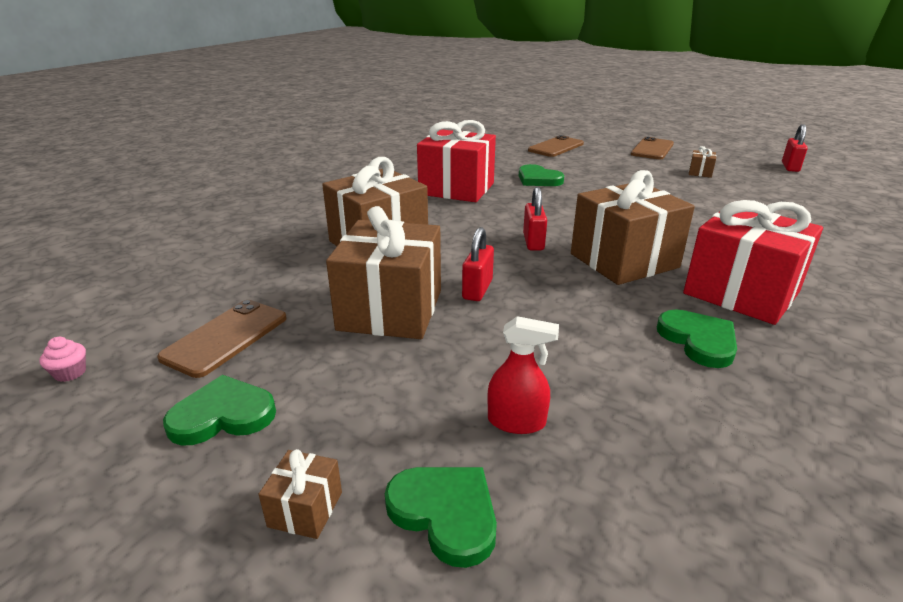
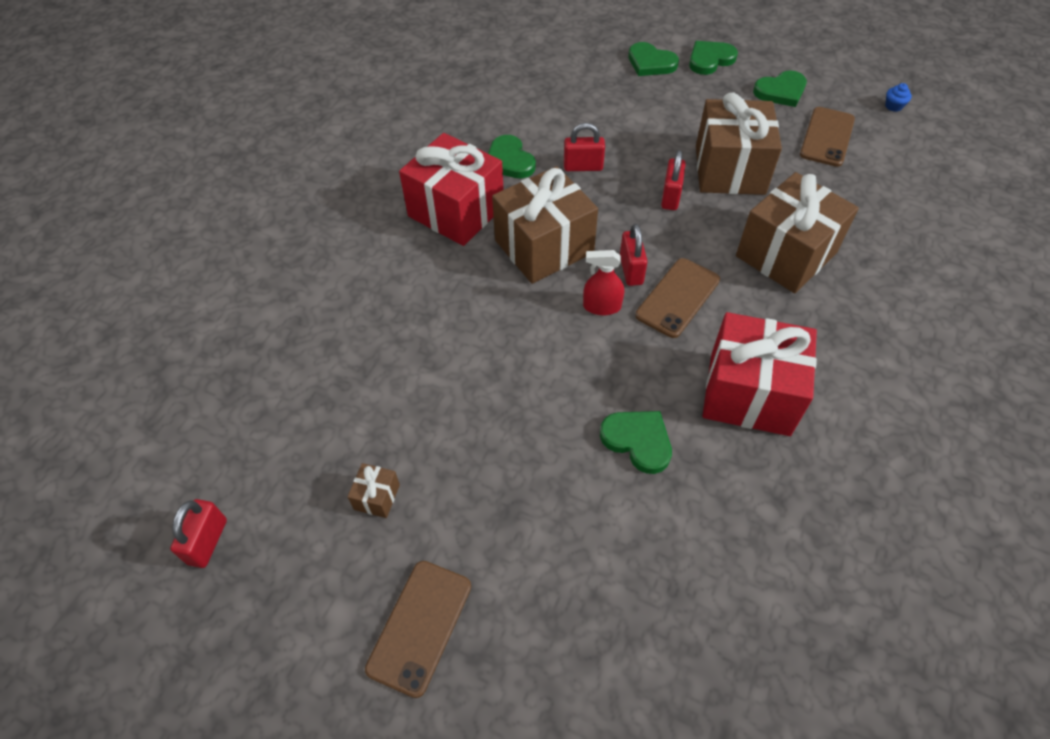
camera: 175 degrees right, 25 degrees up
(70, 373) = (893, 106): pink cupcake -> blue cupcake
(305, 509) = (710, 60): brown gift -> green heart
(516, 422) = (625, 100): red spray bottle -> red spray bottle (601, 306)
(556, 147) = (614, 619): brown phone -> brown phone (677, 297)
(588, 326) = (583, 167): none -> red padlock

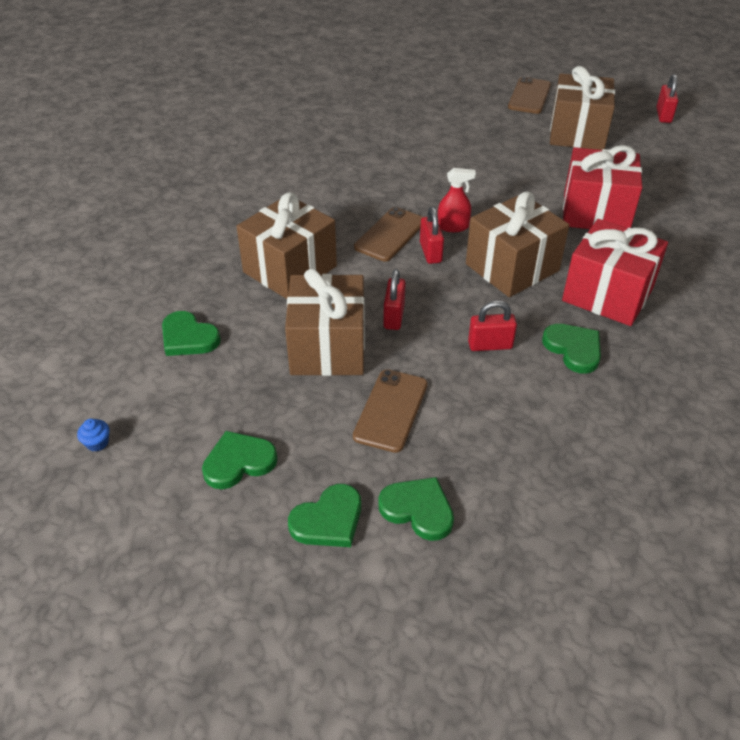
camera: 175 degrees right, 10 degrees down
(377, 497) = (577, 133): brown gift -> brown gift, size x2.46
(638, 441) = (420, 159): green heart -> green heart (188, 337)
(749, 393) = (341, 182): red gift -> red gift (595, 212)
(827, 137) = (203, 393): brown phone -> brown phone (391, 410)

